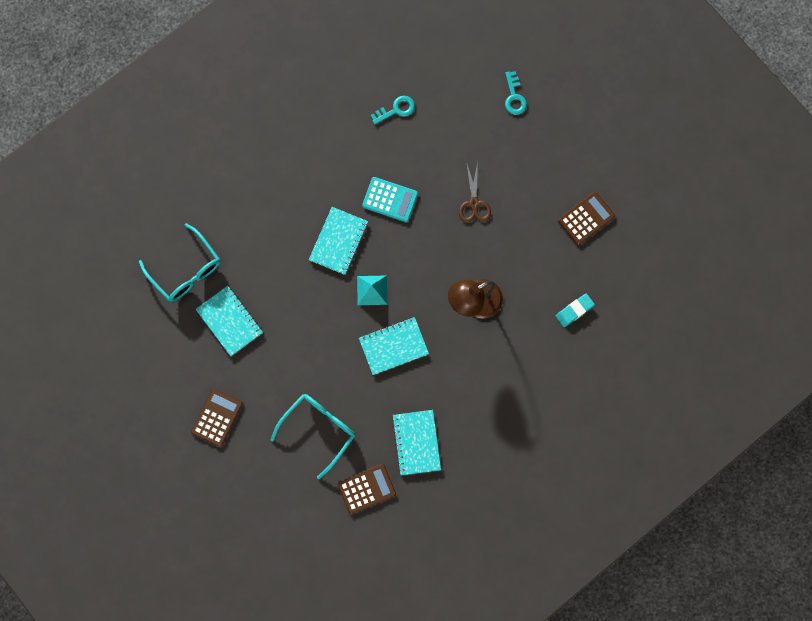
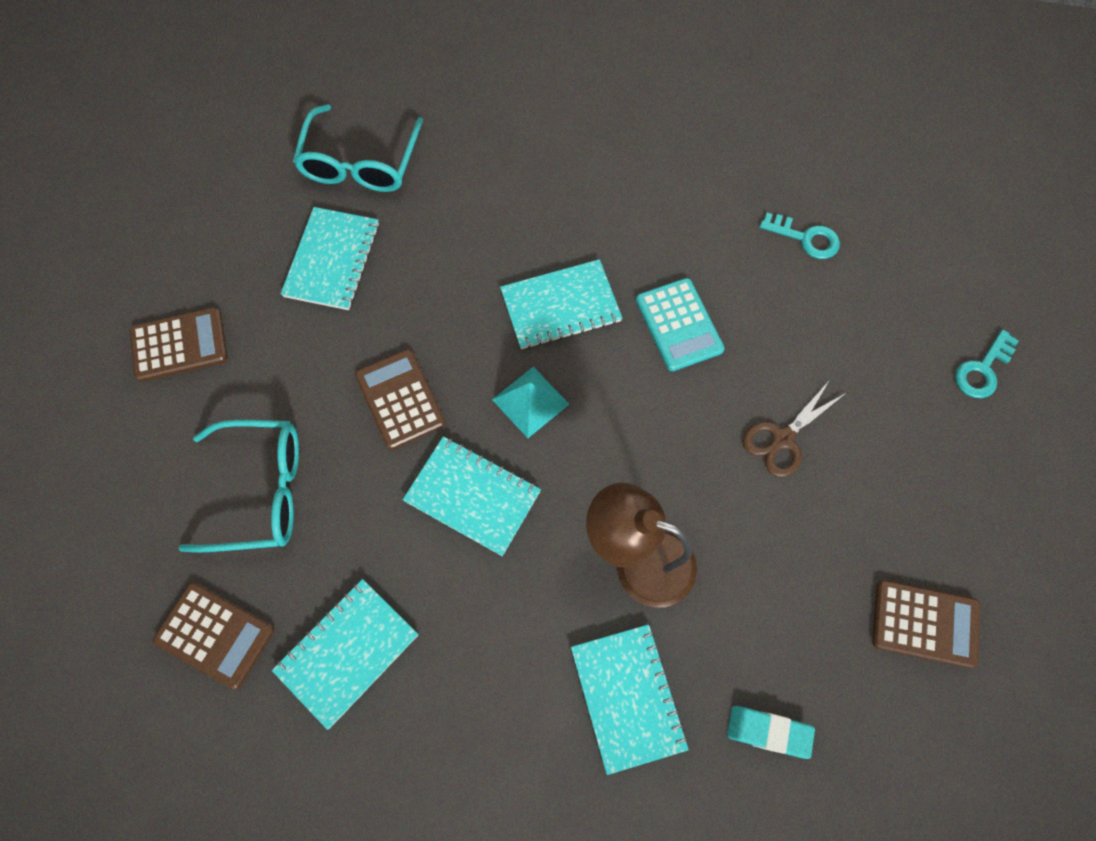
camera: 50 degrees right, 10 degrees down
(325, 342) = (400, 399): none -> brown calculator
(520, 351) = (627, 697): none -> turquoise notebook

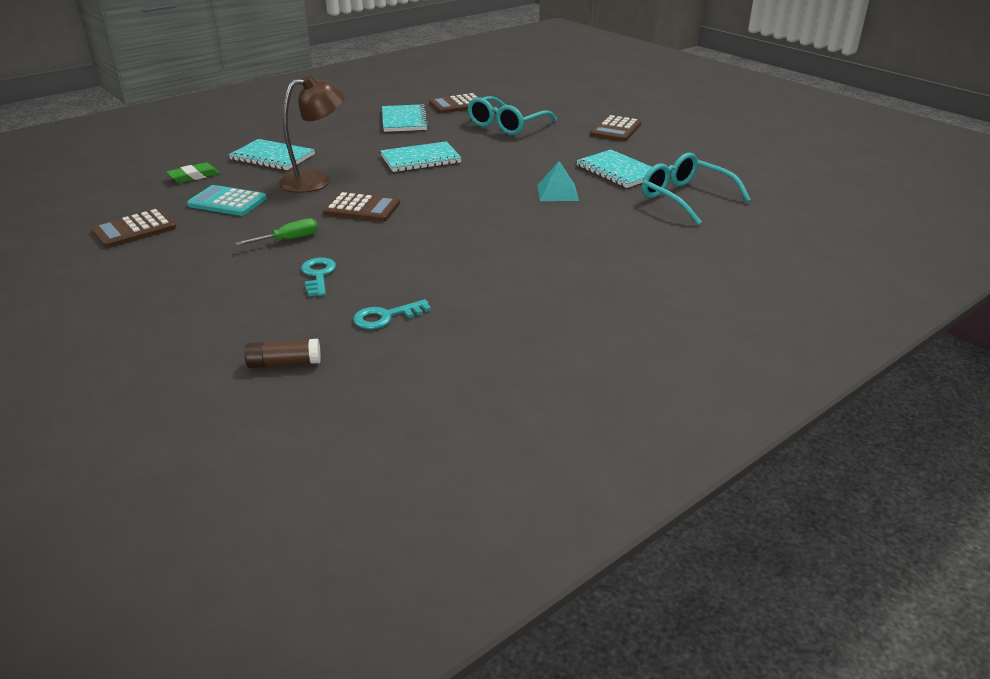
camera: 130 degrees right, 35 degrees down
(400, 399) = (501, 161): brown calculator -> brown calculator (362, 208)
(530, 402) = (442, 187): turquoise pyramid -> turquoise pyramid (557, 192)
(560, 306) = (485, 215): turquoise notebook -> none
(679, 325) = (410, 242): turquoise calculator -> turquoise calculator (227, 202)
(769, 732) = (194, 176): turquoise eraser -> green eraser
(783, 438) = (288, 240): brown scissors -> green screwdriver
(925, 251) = (284, 363): none -> brown glue stick
(982, 370) = (175, 329): turquoise key -> turquoise key (318, 275)

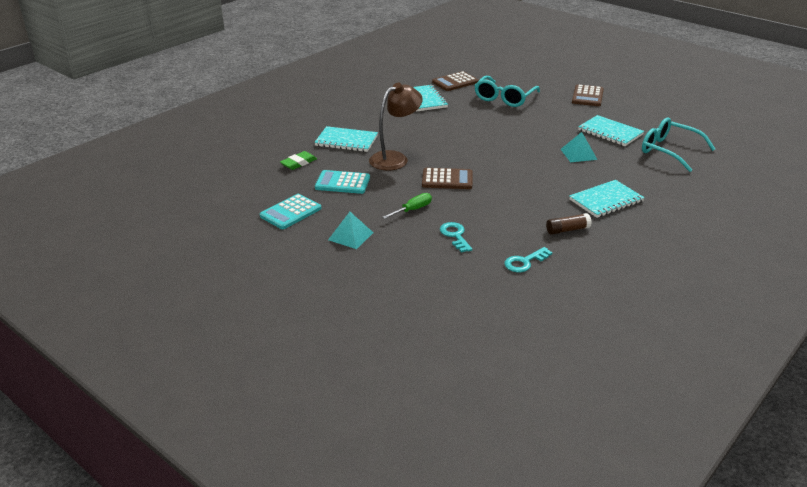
camera: 10 degrees left, 0 degrees up
(134, 229) = (290, 212): brown calculator -> turquoise calculator
(183, 263) = (350, 236): none -> turquoise pyramid
(284, 363) = (481, 302): brown glue stick -> brown glue stick (567, 230)
(420, 159) = (461, 134): turquoise notebook -> turquoise notebook (606, 200)

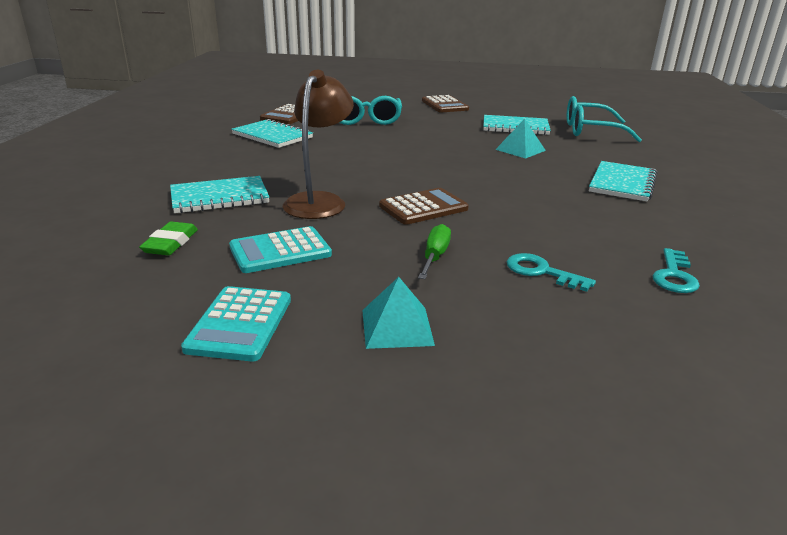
camera: 35 degrees left, 5 degrees down
(567, 230) = (644, 223): brown glue stick -> none

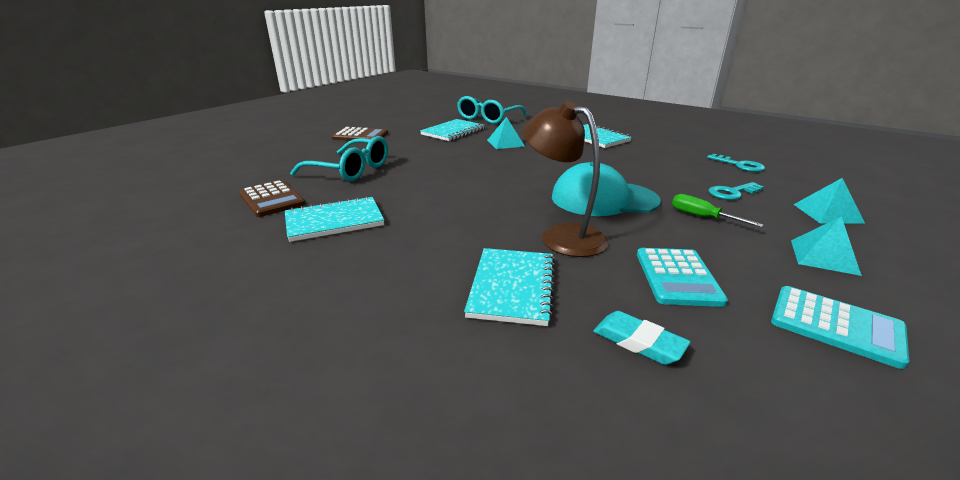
camera: 60 degrees left, 0 degrees up
(170, 243) = (638, 342): green eraser -> turquoise eraser
(423, 207) = (603, 199): brown calculator -> turquoise cap
(555, 339) = (827, 213): none -> turquoise pyramid

